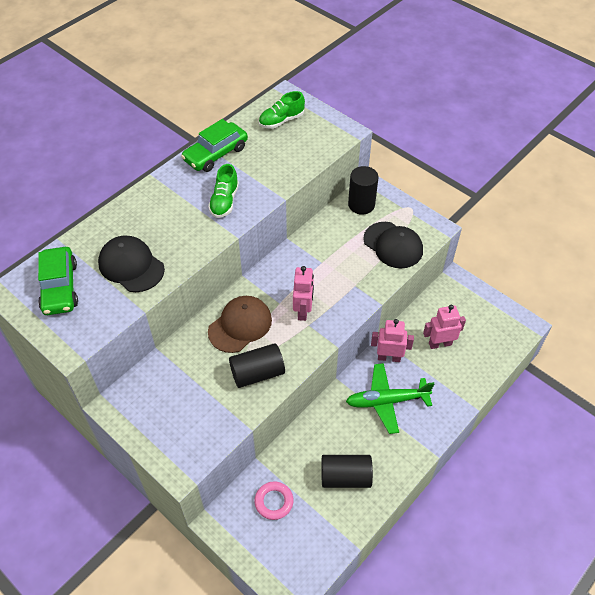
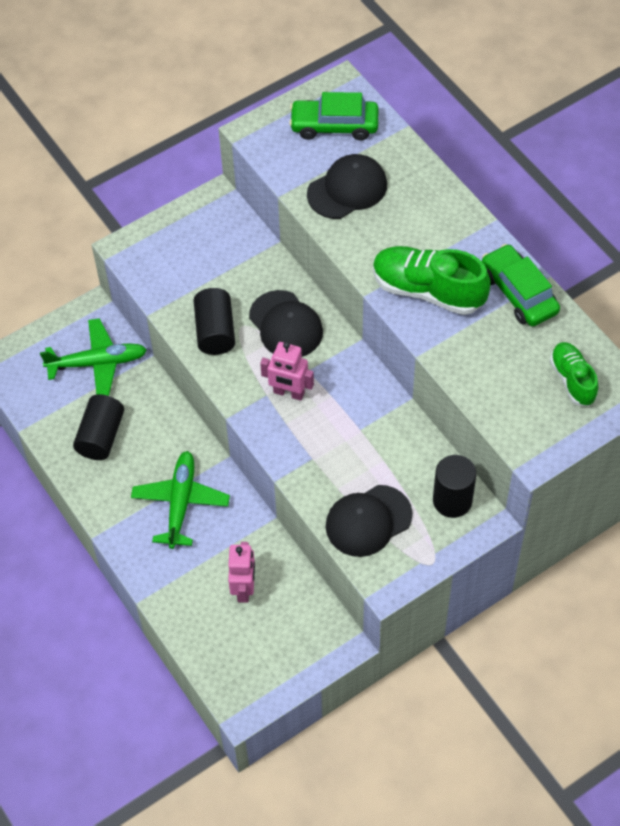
camera: 105 degrees right, 5 degrees up
(224, 201) = (428, 291): green shoe -> green shoe, size x1.67
(240, 325) = (286, 325): brown cap -> black cap
(274, 502) = (97, 363): pink ring -> green plane
(389, 357) = (241, 522): pink robot -> none

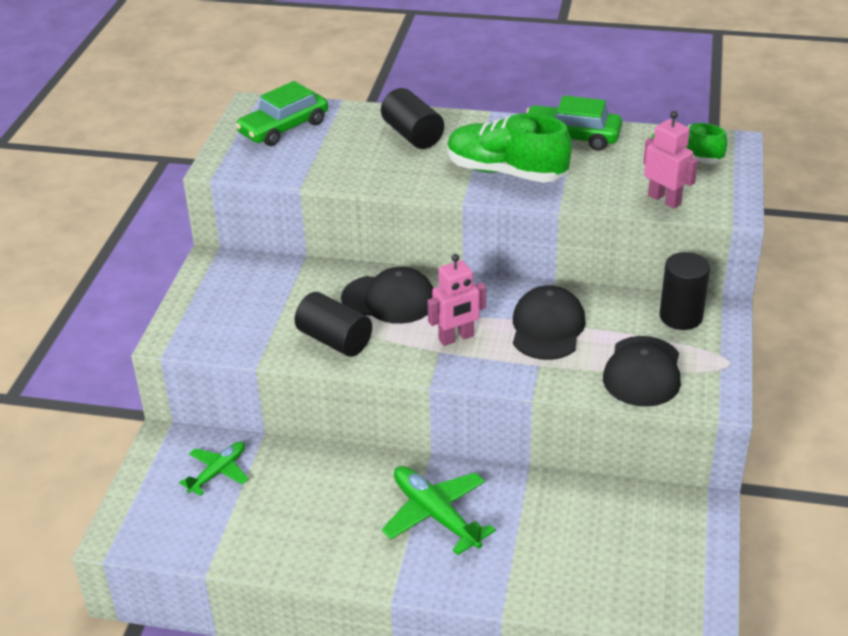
camera: 45 degrees left, 20 degrees down
(97, 363) = (218, 472): green plane -> green plane, size x0.63
(101, 436) = (294, 521): black cylinder -> black cylinder (412, 135)
(244, 588) = (576, 533): pink robot -> pink robot (664, 200)
(347, 189) = (351, 154): black cap -> black cap (547, 327)
(428, 291) = (506, 172): green shoe -> green shoe turned 45 degrees clockwise

